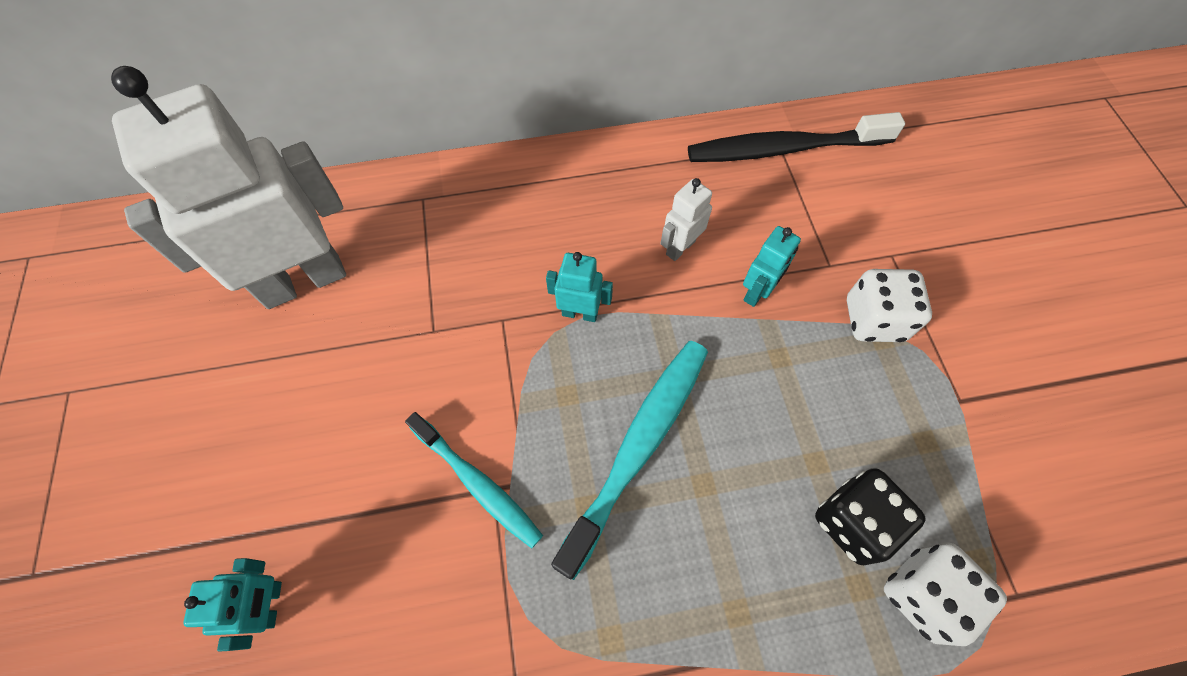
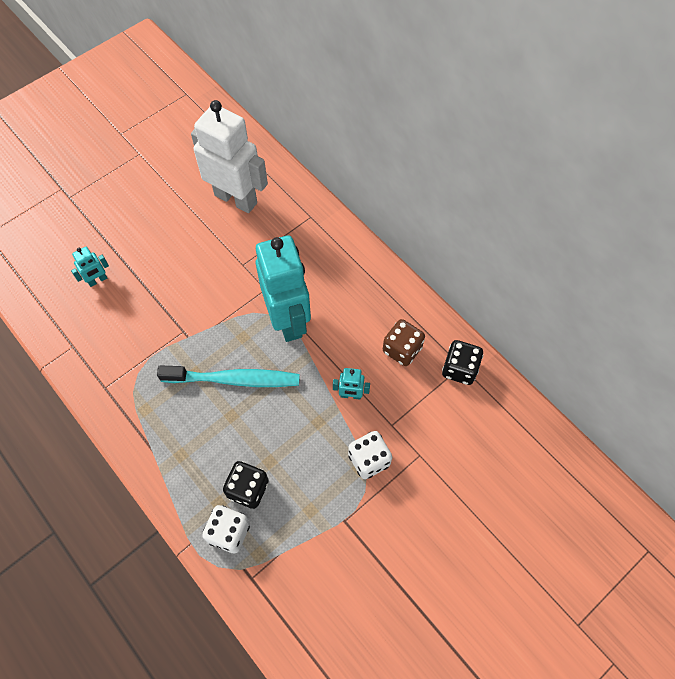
camera: 60 degrees right, 0 degrees up
(478, 484) = (182, 324): turquoise toothbrush -> none
(580, 313) = (288, 320): turquoise robot -> turquoise robot, size x2.41
(680, 247) = (355, 346): white robot -> none
(718, 196) = (402, 349): none -> brown dice
(784, 149) = (459, 369): black toothbrush -> black dice

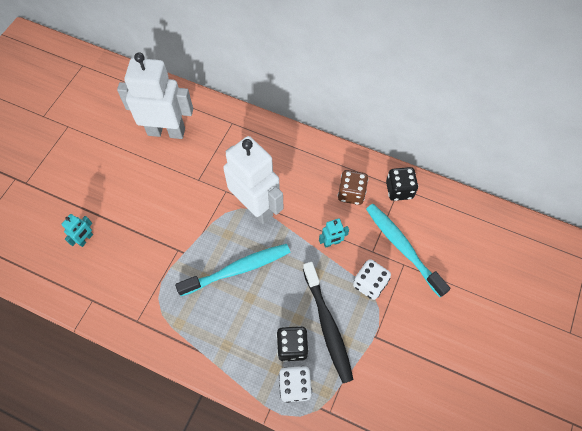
camera: 25 degrees left, 0 degrees up
(288, 320) = (256, 207): turquoise robot -> white robot
(298, 484) = (327, 326): none -> black toothbrush
(428, 435) = (402, 247): none -> turquoise toothbrush

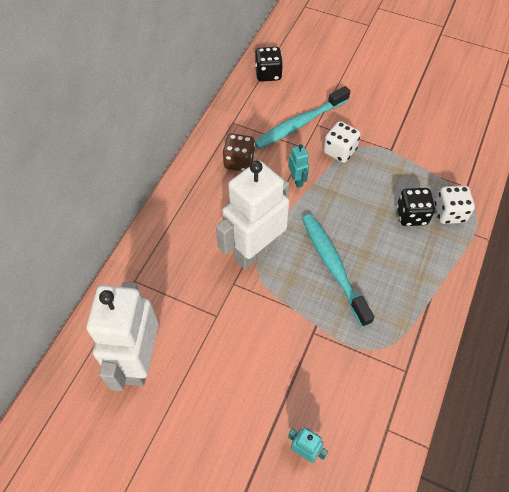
camera: 90 degrees left, 5 degrees down
(327, 326) = (386, 186): black toothbrush -> none
(399, 190) = (236, 122): black dice -> black dice (268, 74)

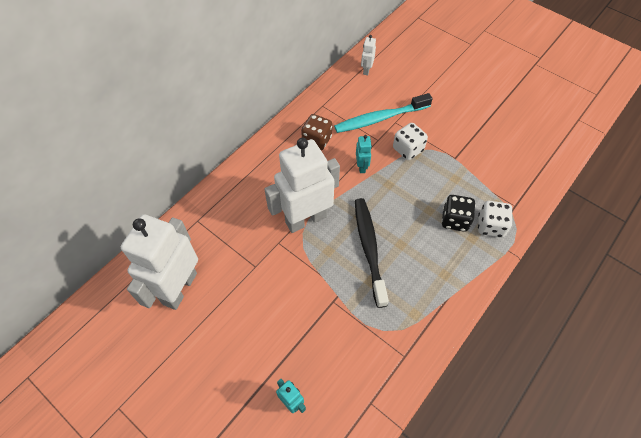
camera: 15 degrees right, 0 degrees up
(268, 74) = (366, 70): black dice -> white robot
(333, 266) = (369, 248): turquoise toothbrush -> black toothbrush

